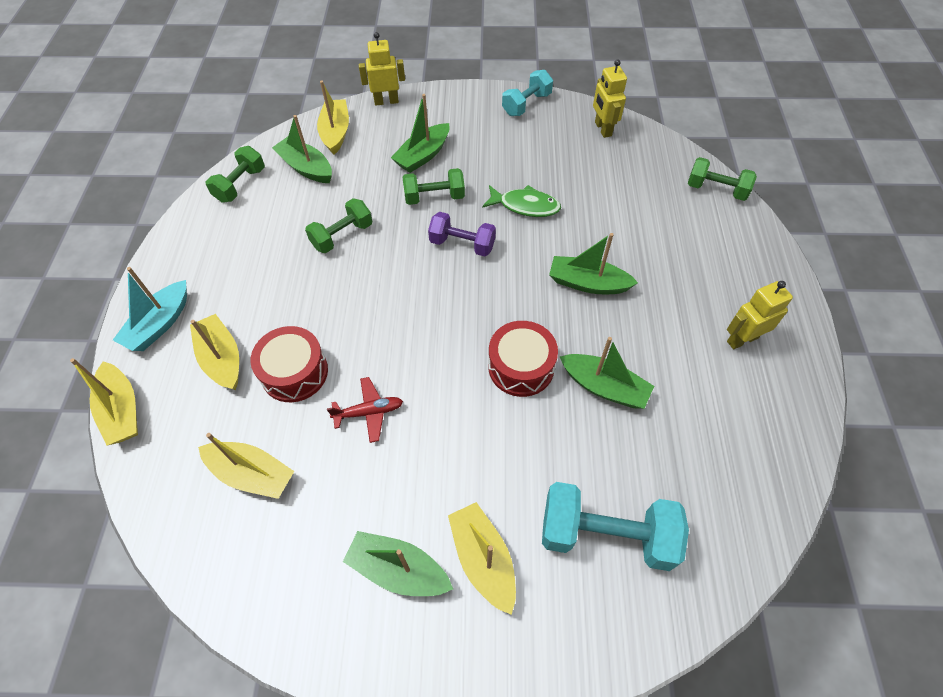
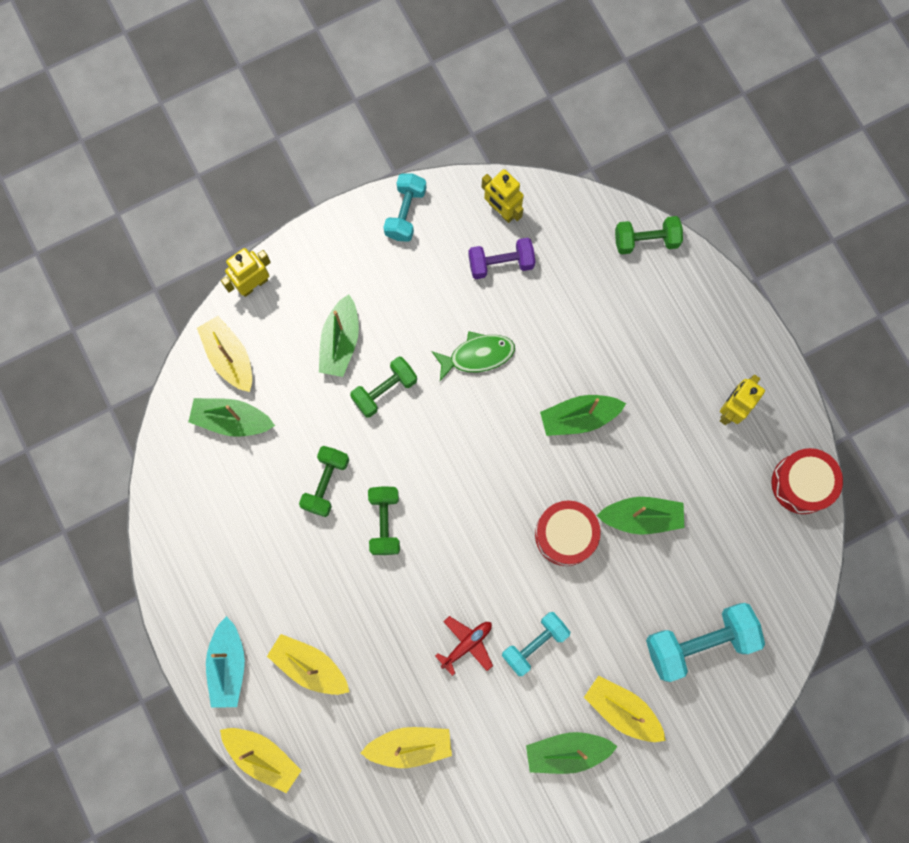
camera: 30 degrees left, 20 degrees up
(240, 185) = (181, 476): green dumbbell -> green dumbbell (384, 522)
(294, 372) = (381, 644): red drum -> red drum (802, 483)
(432, 445) = (534, 644): none -> turquoise dumbbell
(462, 244) = (444, 433): purple dumbbell -> purple dumbbell (501, 263)

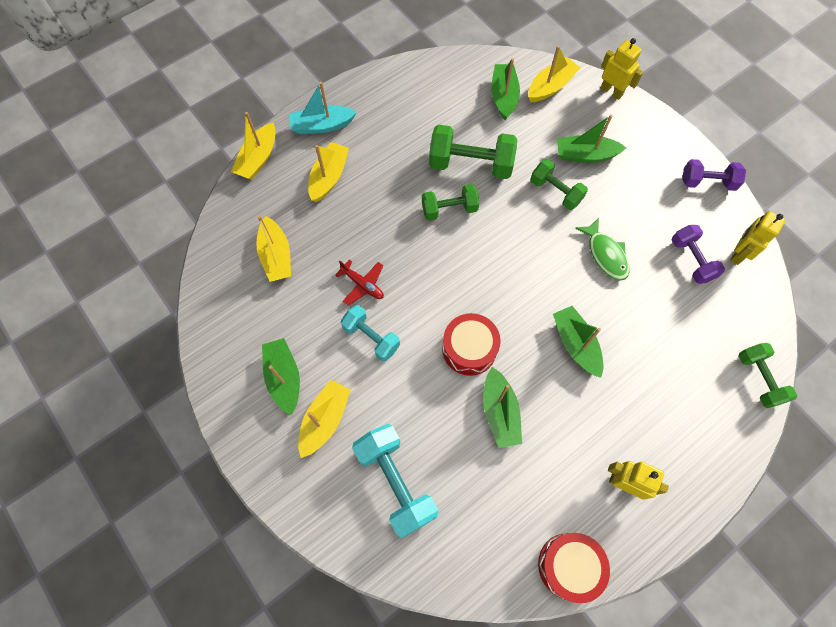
camera: 80 degrees right, 10 degrees down
(326, 483) = (470, 164): green dumbbell -> green dumbbell, size x1.57
(405, 213) = (707, 182): turquoise dumbbell -> purple dumbbell

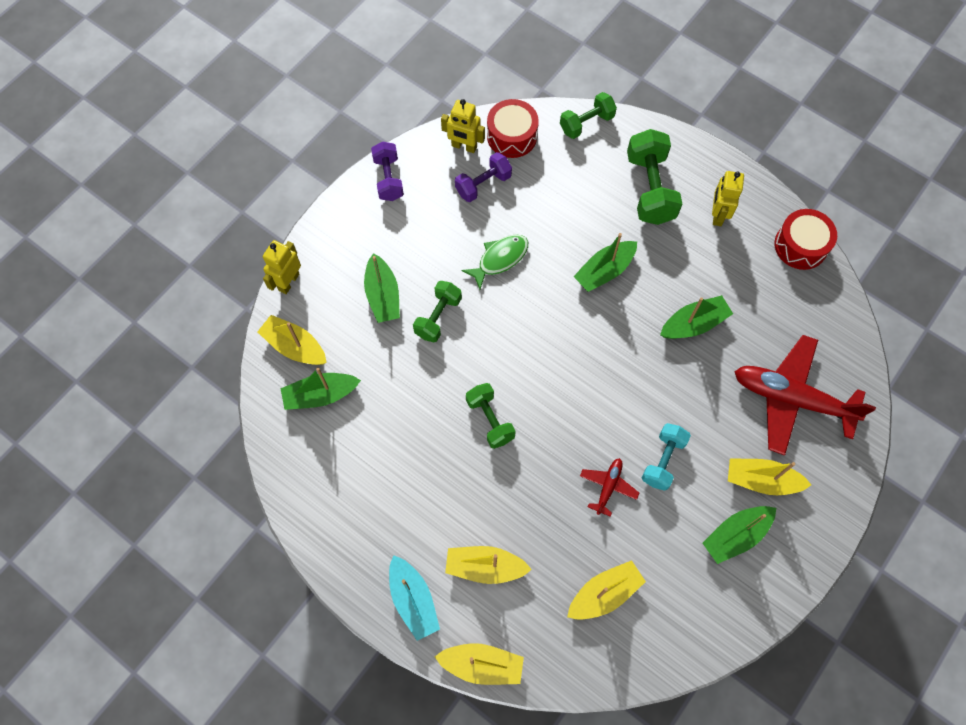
camera: 105 degrees left, 0 degrees up
(395, 482) = (791, 399): turquoise dumbbell -> red plane
(469, 349) = (642, 364): red drum -> red drum (512, 136)
(470, 164) = (425, 411): green dumbbell -> green dumbbell (650, 189)

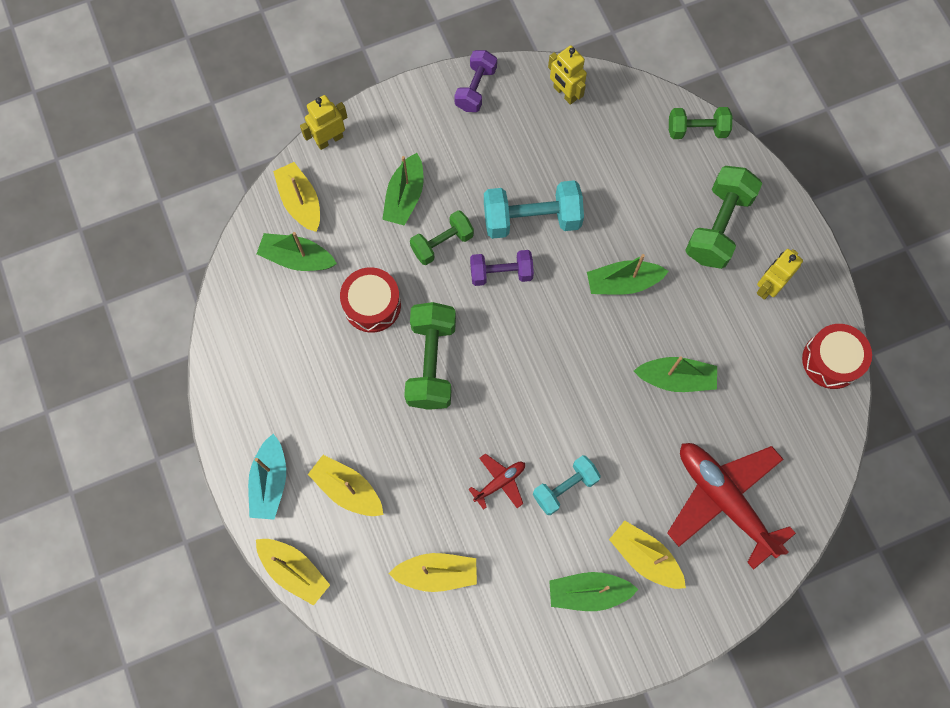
camera: 30 degrees right, 5 degrees up
(483, 184) = (560, 139): purple dumbbell -> purple dumbbell (501, 273)
(490, 420) = (431, 363): green dumbbell -> green dumbbell, size x1.57
(500, 259) = (531, 219): green fish -> turquoise dumbbell
(512, 136) = (616, 106): red drum -> red drum (372, 305)

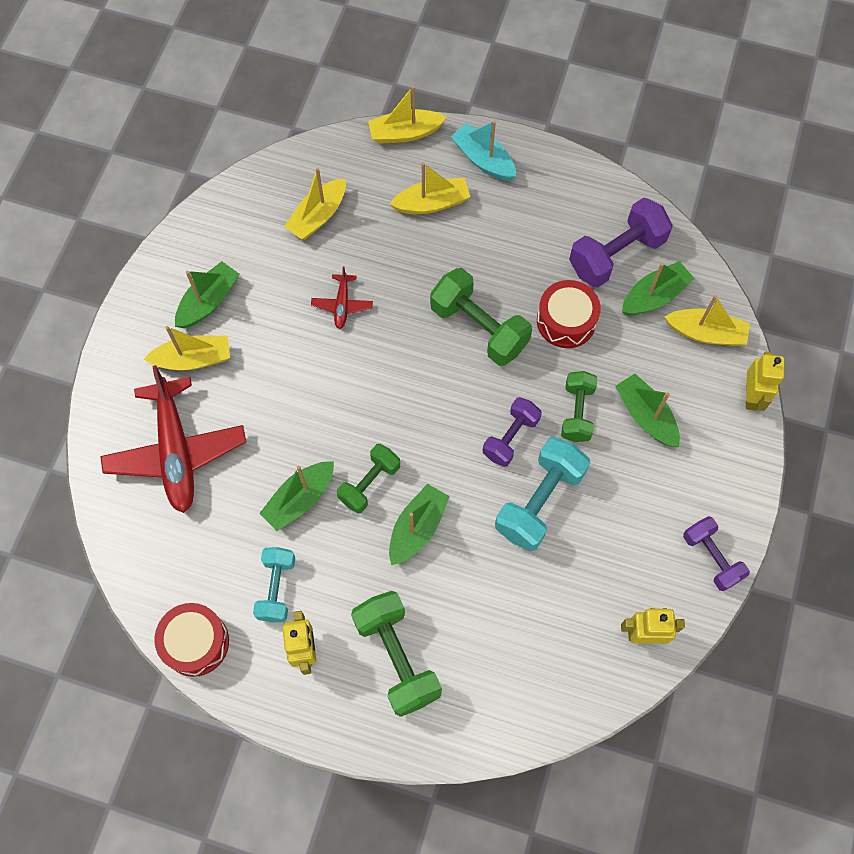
camera: 130 degrees right, 5 degrees down
(281, 310) = (616, 255): none -> purple dumbbell
(565, 487) = (295, 346): turquoise dumbbell -> turquoise dumbbell (276, 588)
(697, 130) = (506, 727): green dumbbell -> green dumbbell (369, 483)
(724, 500) = (176, 451): red plane -> red plane turned 75 degrees clockwise

